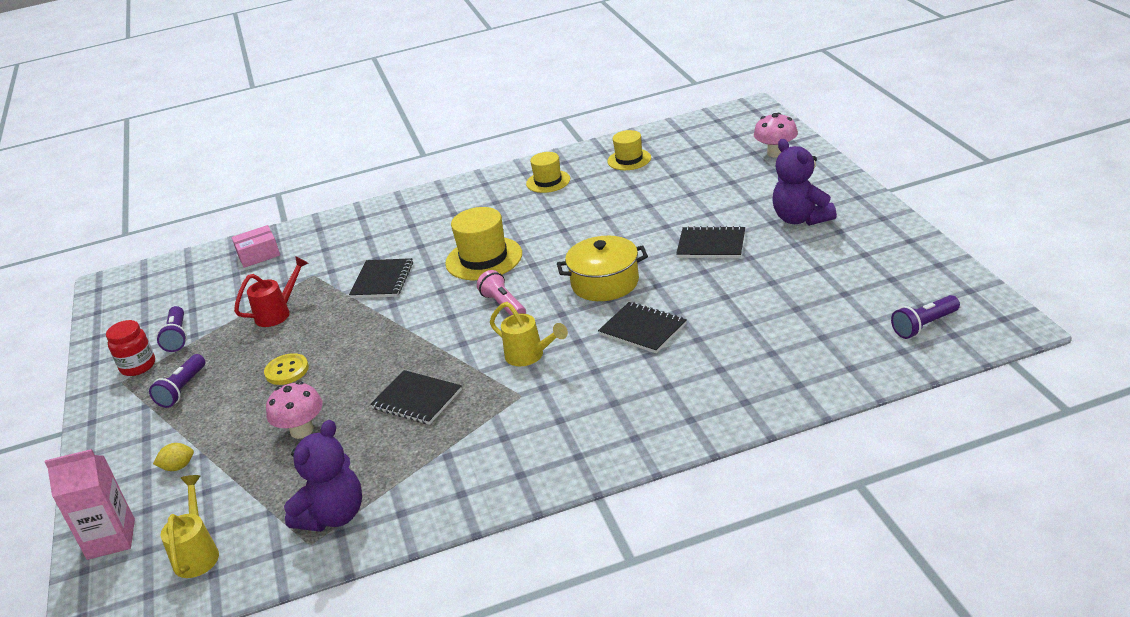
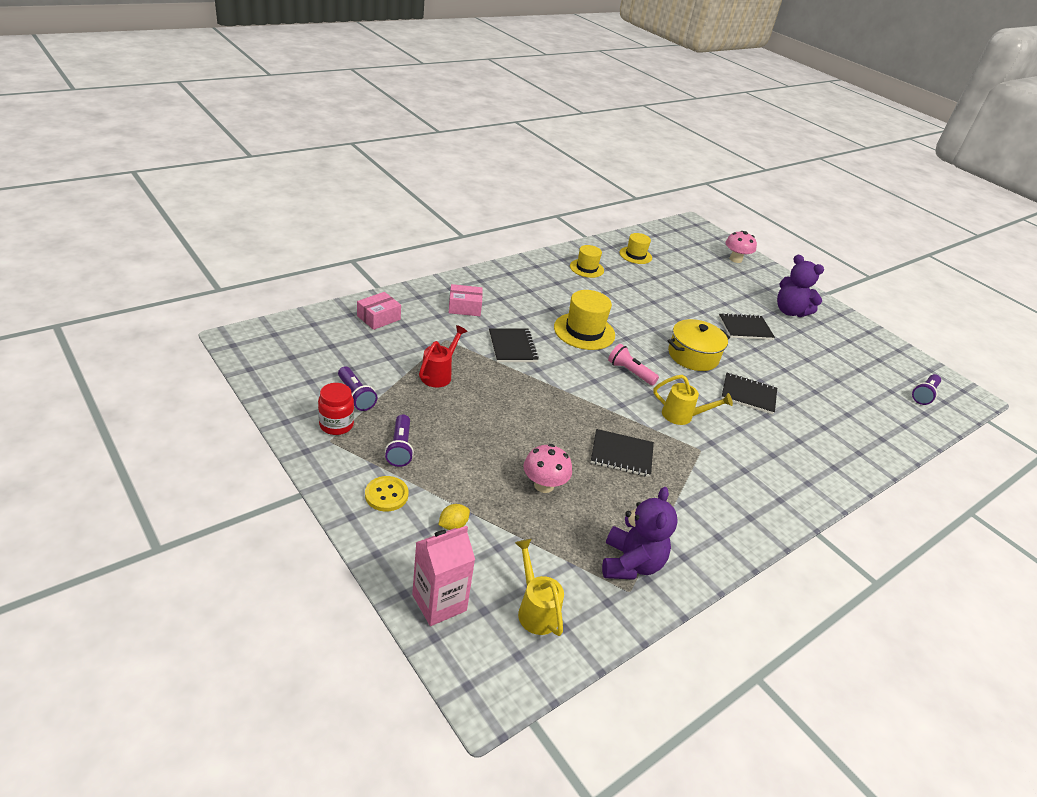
camera: 30 degrees left, 5 degrees up
(287, 371) = (488, 429): yellow button -> yellow button (386, 495)
(361, 238) = (464, 307): none -> pink box

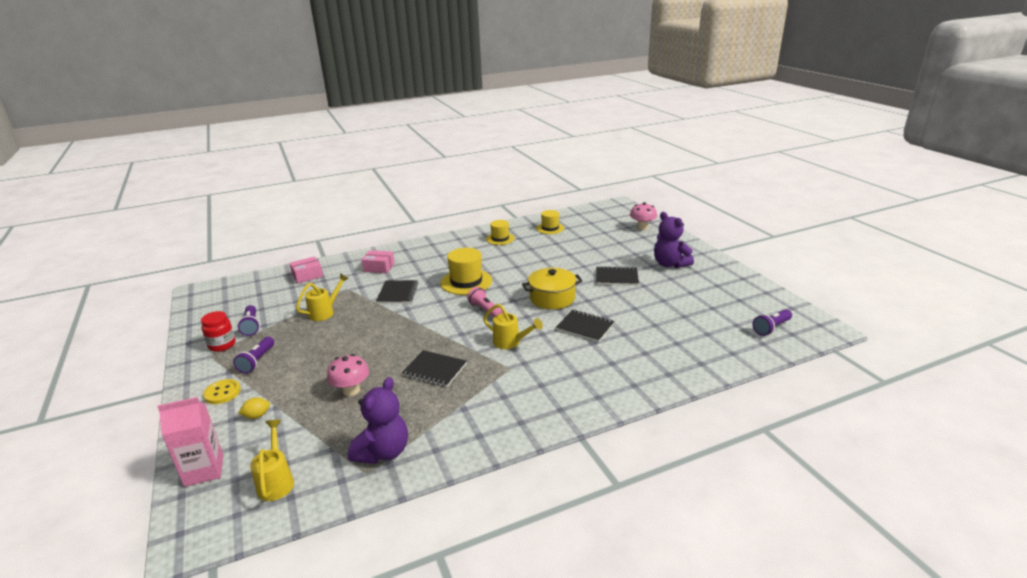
camera: 20 degrees right, 10 degrees down
(439, 374) = (325, 312): red watering can -> yellow watering can

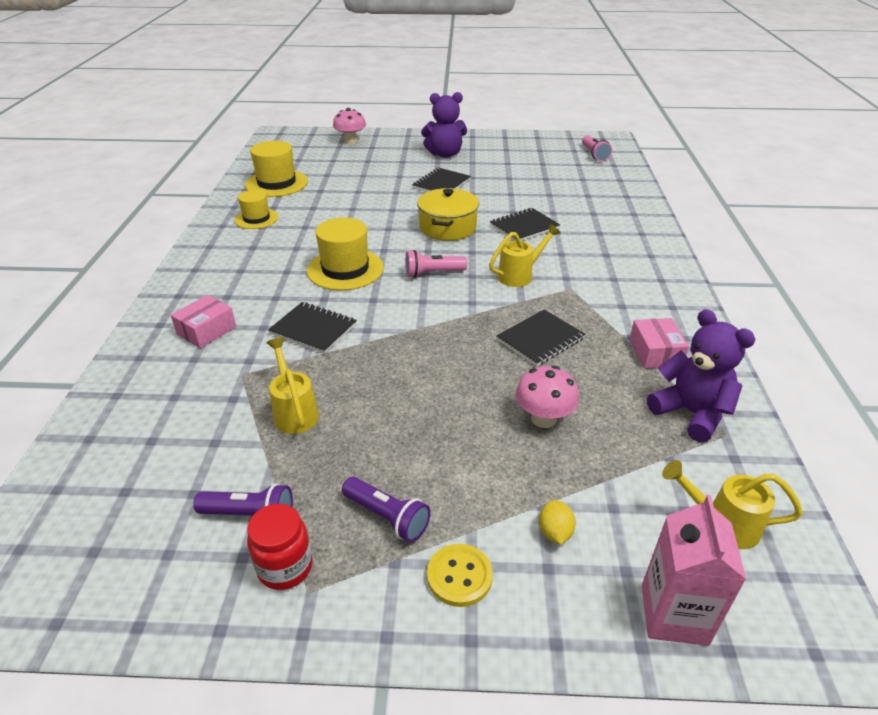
camera: 65 degrees left, 10 degrees up
(307, 276) = (131, 414): pink box -> pink box (655, 352)
(550, 228) = (276, 183): yellow hat -> yellow hat, size x1.58
(771, 328) = (594, 154): purple flashlight -> pink flashlight

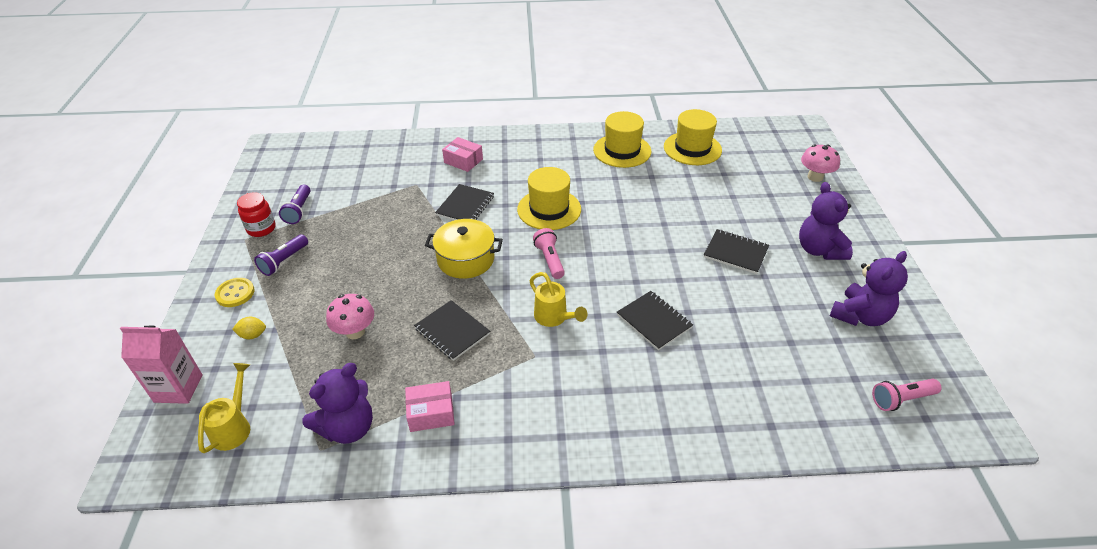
camera: 85 degrees right, 5 degrees up
(256, 219) = (622, 151): yellow hat -> yellow hat, size x1.58
(294, 411) = (378, 212): yellow watering can -> none
(447, 227) = (637, 263): yellow pot -> yellow pot (466, 259)
(518, 153) = (860, 316): none -> purple teddy bear

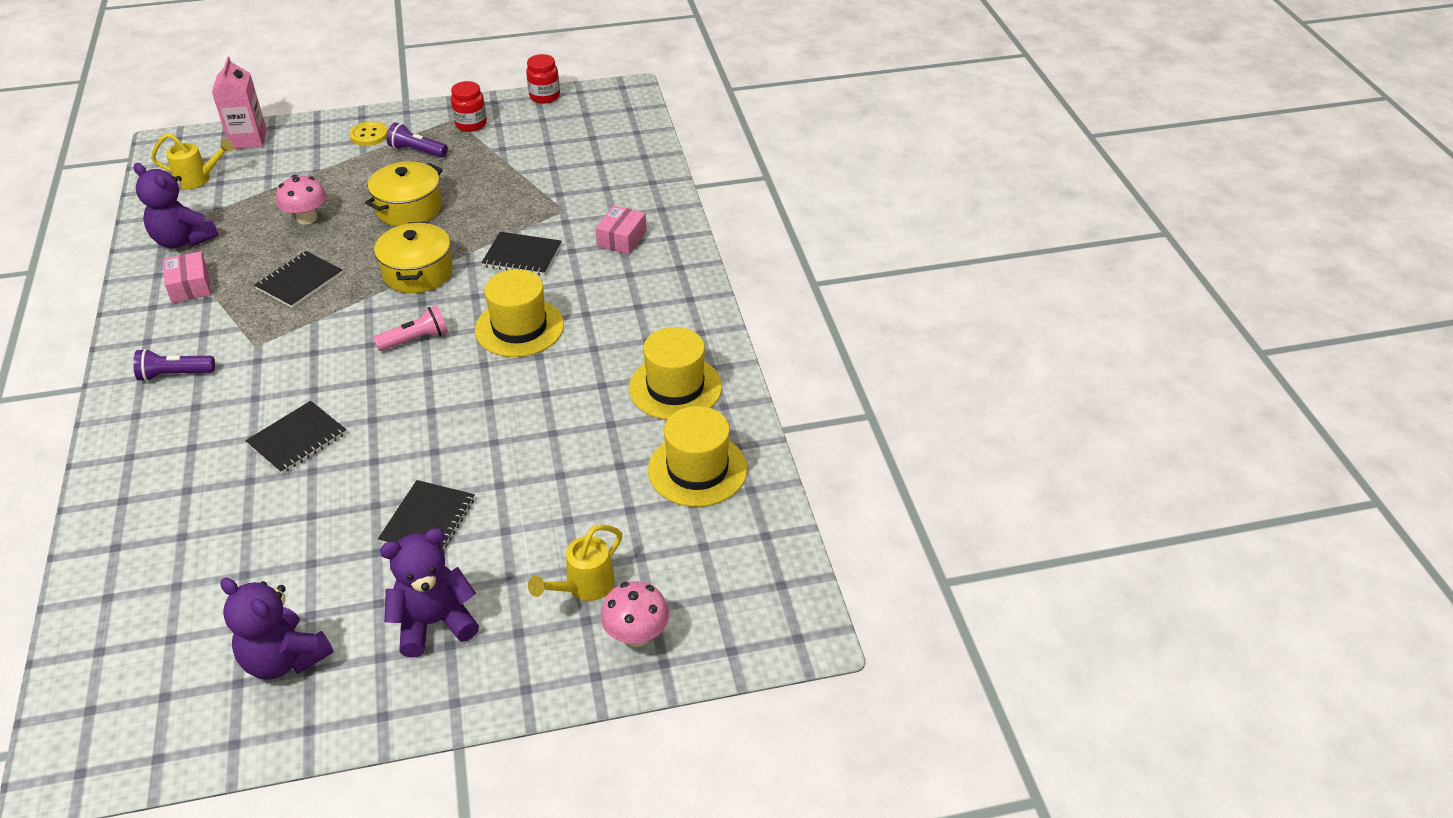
camera: 80 degrees right, 0 degrees up
(246, 187) = (544, 96): none -> red jar
(253, 335) = (309, 160): yellow lemon -> none
(299, 211) = (504, 139): purple flashlight -> purple flashlight (175, 374)
(372, 265) = (409, 208): none -> yellow pot
(554, 318) = (312, 354): yellow watering can -> yellow watering can (583, 587)
(901, 399) = (125, 686): pink flashlight -> none

